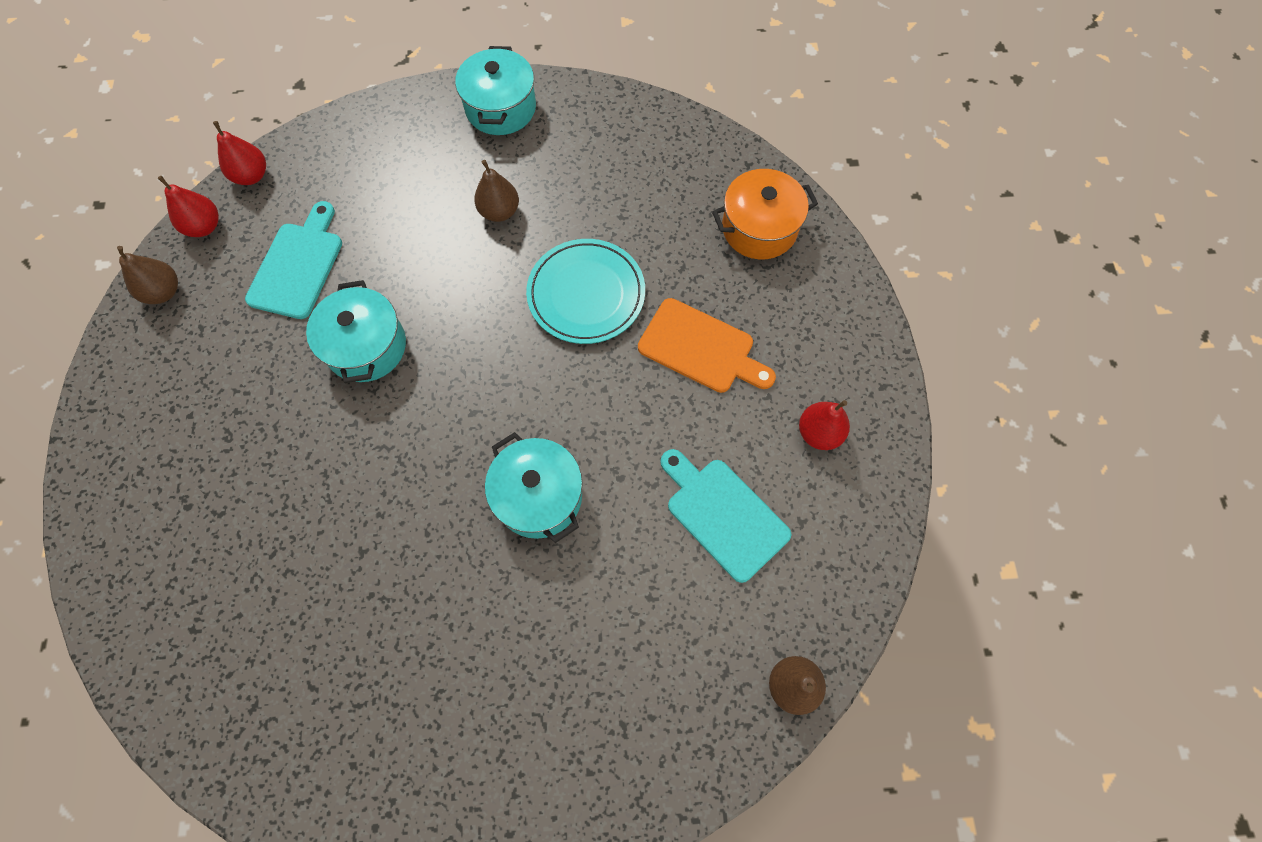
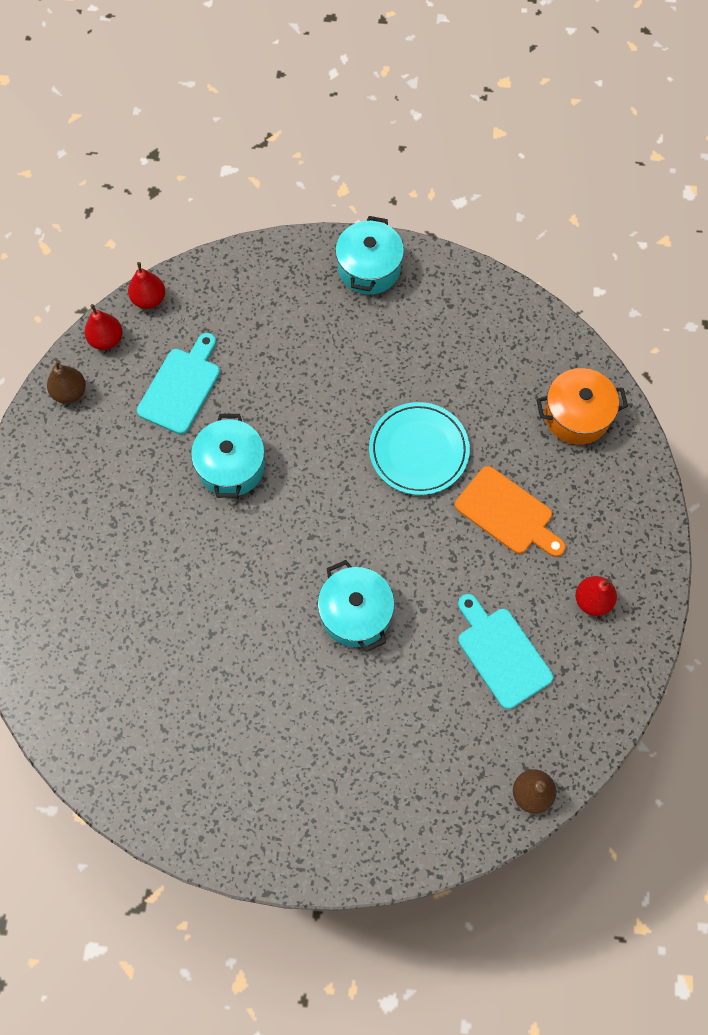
camera: 10 degrees right, 0 degrees up
(499, 211) = (355, 365): brown pear -> none

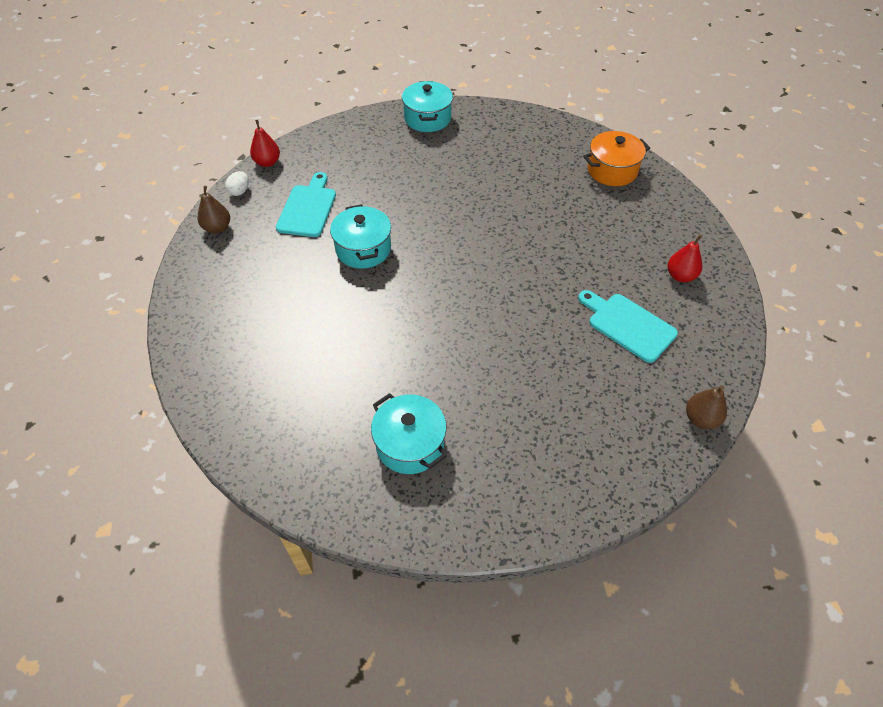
camera: 15 degrees left, 15 degrees down
(106, 340) = (240, 191): red pear -> white egg
(355, 613) = (499, 324): turquoise pot -> turquoise pot (410, 444)
(418, 450) = (506, 211): turquoise plate -> none
(507, 513) = (590, 235): orange cutting board -> none

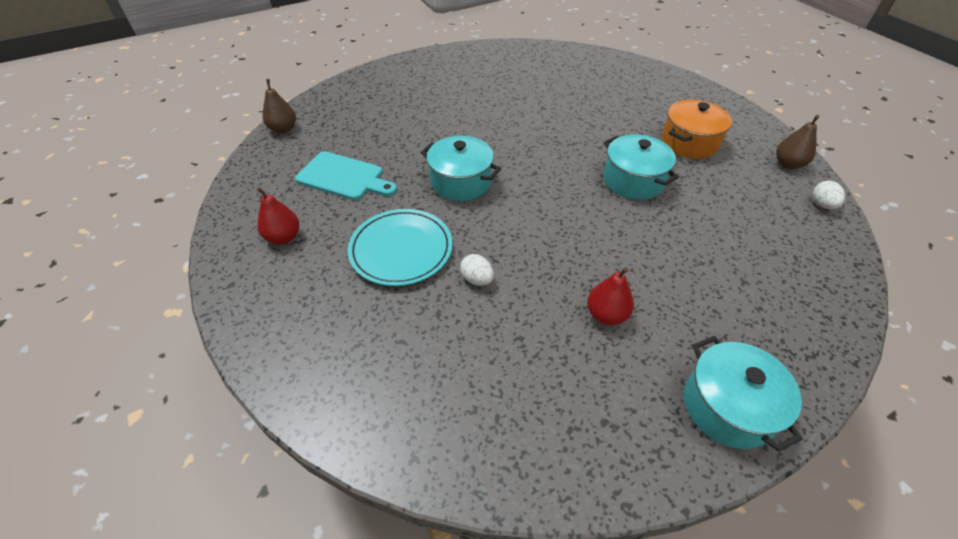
camera: 160 degrees right, 5 degrees down
(267, 162) = (844, 248): red pear -> red pear (606, 315)
(308, 208) = (730, 205): turquoise cutting board -> none
(410, 444) = (494, 77): turquoise pot -> turquoise pot (461, 182)
(533, 207) = (477, 279): none -> white egg
(584, 241) = (401, 250): none -> turquoise plate
(612, 170) = (376, 382): orange pot -> orange pot (689, 142)

